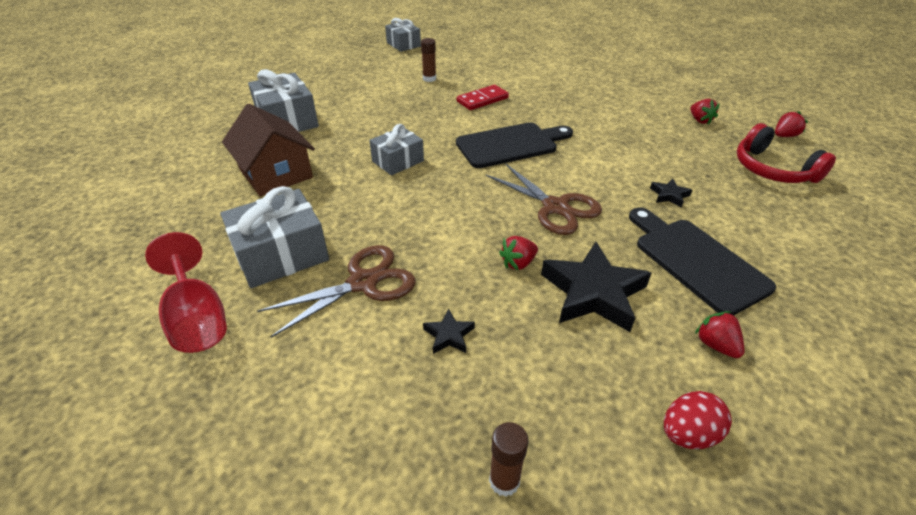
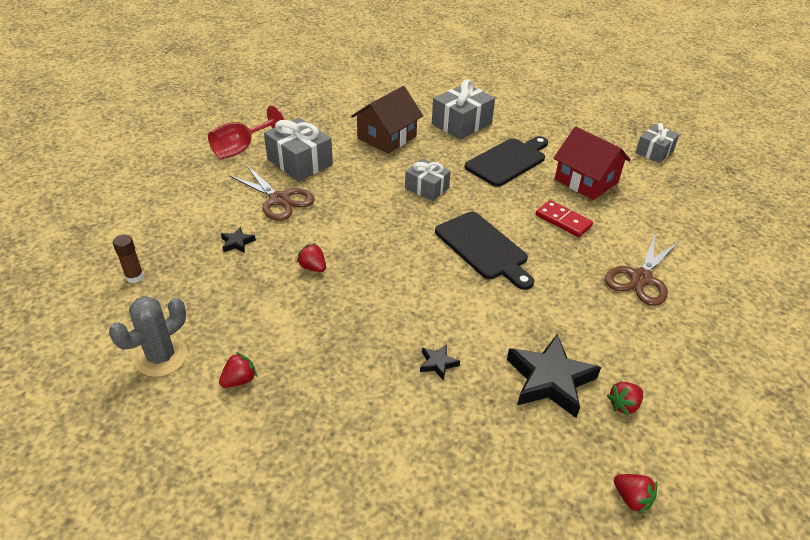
camera: 75 degrees right, 0 degrees up
(429, 79) = (586, 181): brown glue stick -> red house
(555, 207) = (391, 283): brown scissors -> brown scissors (641, 278)
(593, 293) = (287, 310): black star -> black star (550, 380)
(688, 434) = (161, 357): red egg -> grey cactus
(696, 261) = (338, 376): black cutting board -> black cutting board (508, 161)
(772, 169) = (531, 467): red headphones -> none

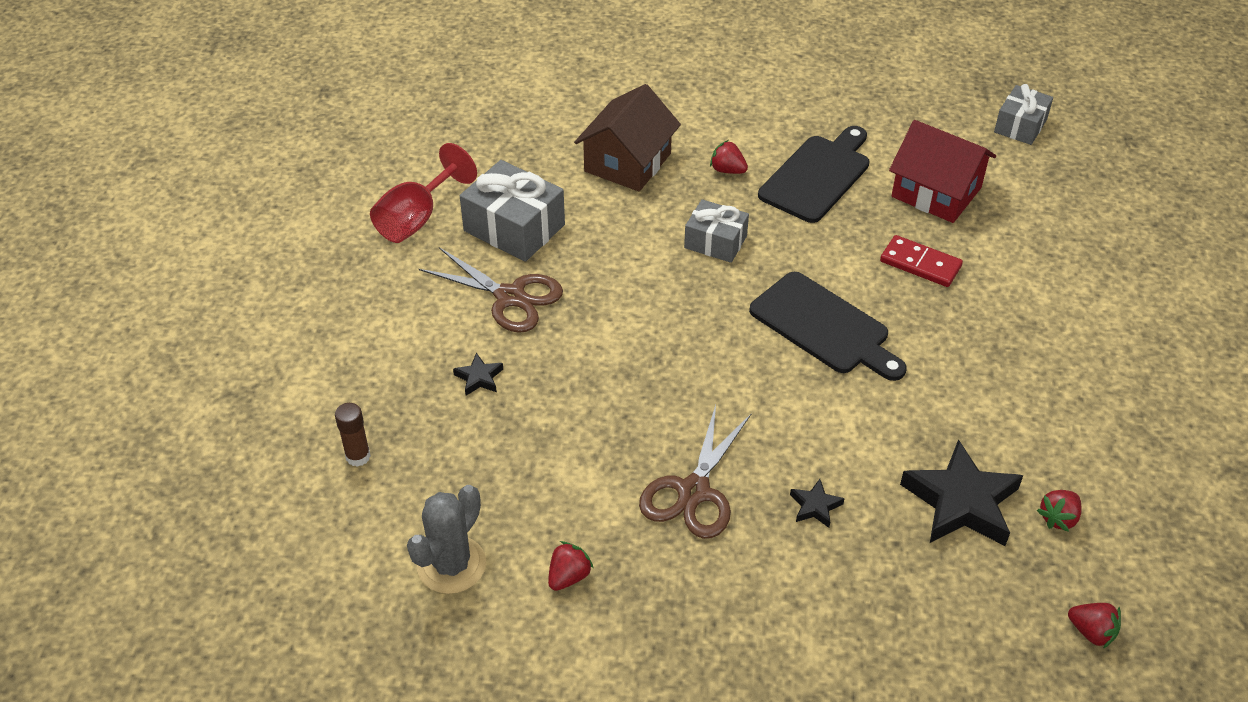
camera: 10 degrees left, 5 degrees up
(313, 267) = (601, 397): red strawberry -> red strawberry (727, 170)
(461, 123) = (730, 119): grey gift -> none
(641, 278) = (1043, 336): brown scissors -> brown scissors (693, 491)

